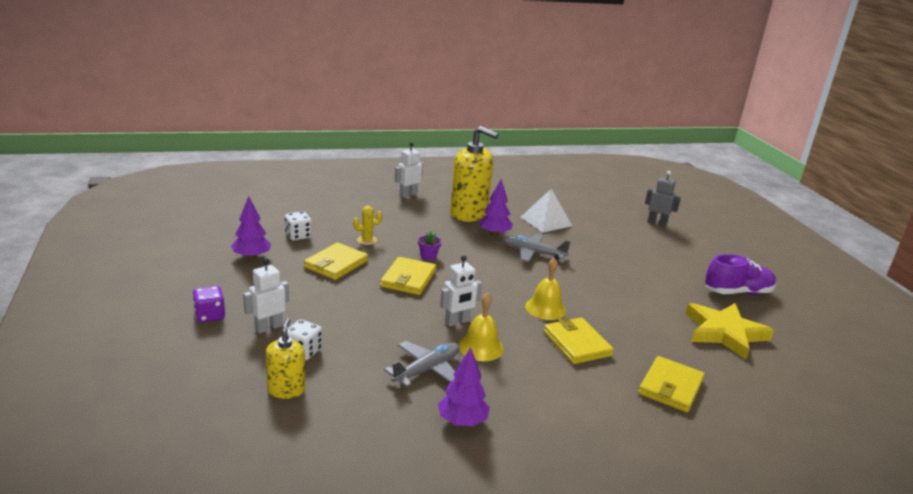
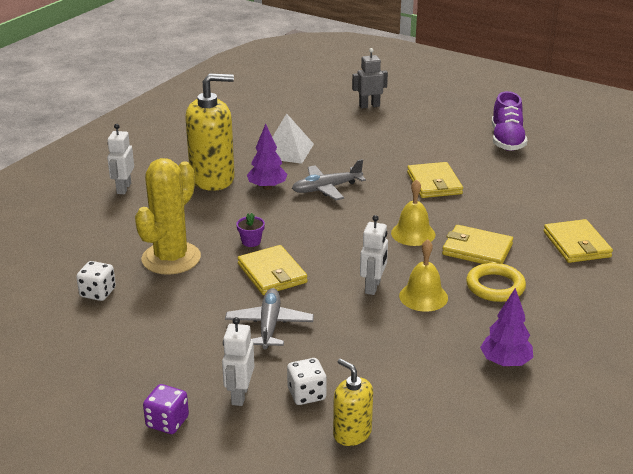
camera: 40 degrees left, 5 degrees up
(251, 257) = (94, 342): purple tree -> none
(336, 264) = (187, 299): yellow wallet -> yellow wallet (434, 183)
(367, 240) = (171, 258): yellow cactus -> yellow cactus, size x2.34
(427, 370) = (419, 341): grey plane -> grey plane (269, 325)
(546, 373) = (495, 286): none -> yellow ring
(724, 333) = (545, 180): yellow star -> none
(737, 292) = (507, 140): purple shoe -> purple shoe turned 150 degrees clockwise

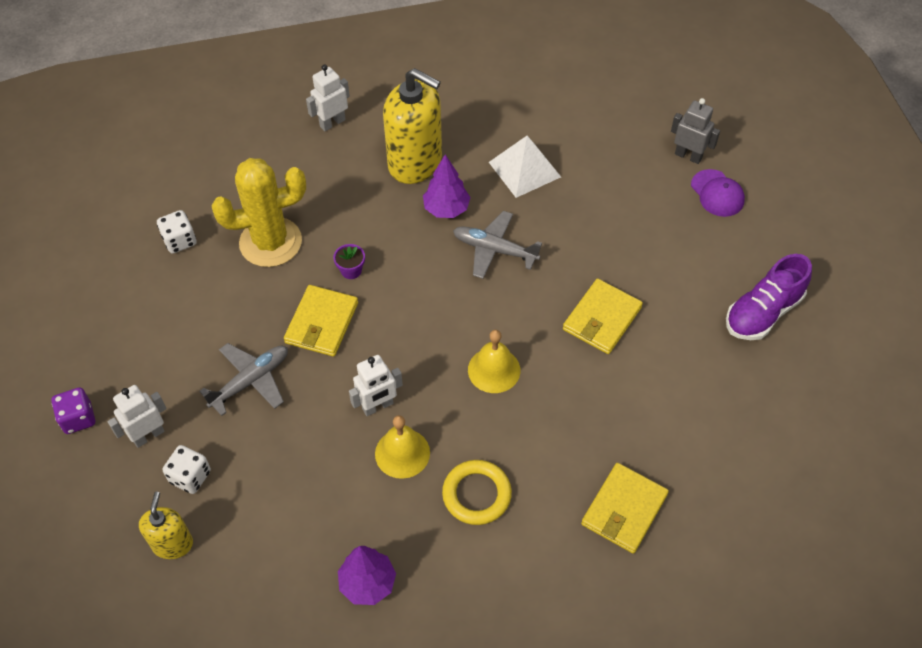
camera: 45 degrees right, 25 degrees up
(408, 112) = (717, 193): none -> purple cap
(477, 249) = (523, 437): yellow wallet -> none

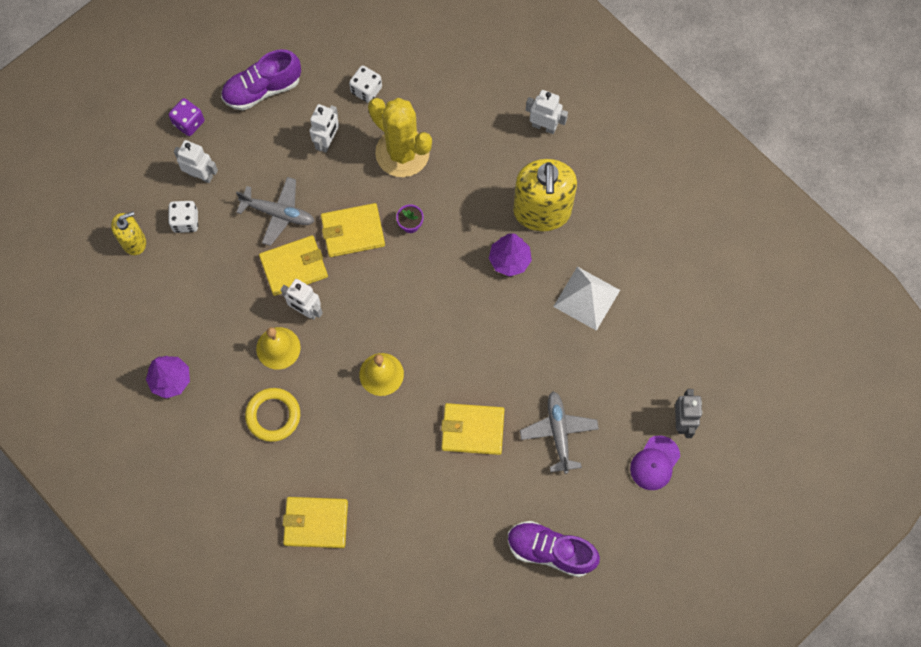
camera: 60 degrees right, 15 degrees up
(101, 330) = (262, 89): none -> purple shoe
(206, 299) = (327, 141): none -> white robot
(321, 394) = (294, 267): none -> yellow wallet
(494, 250) = (491, 317): grey plane -> grey plane (558, 433)

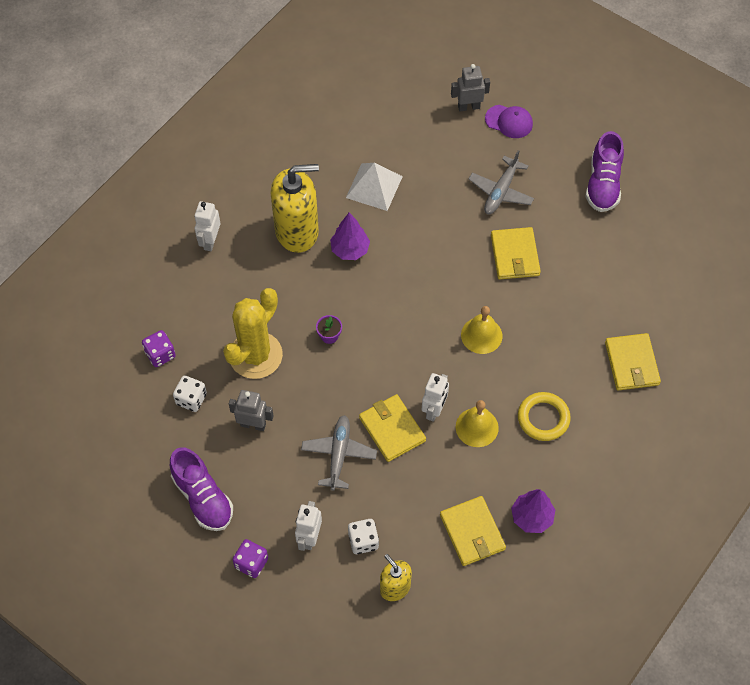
camera: 100 degrees left, 10 degrees down
(327, 141) = (253, 424): white robot -> grey robot
(352, 231) = (345, 384): yellow wallet -> yellow wallet (472, 532)
(421, 68) = (160, 354): none -> purple dice
(558, 433) = (501, 191): grey plane -> grey plane turned 45 degrees counterclockwise

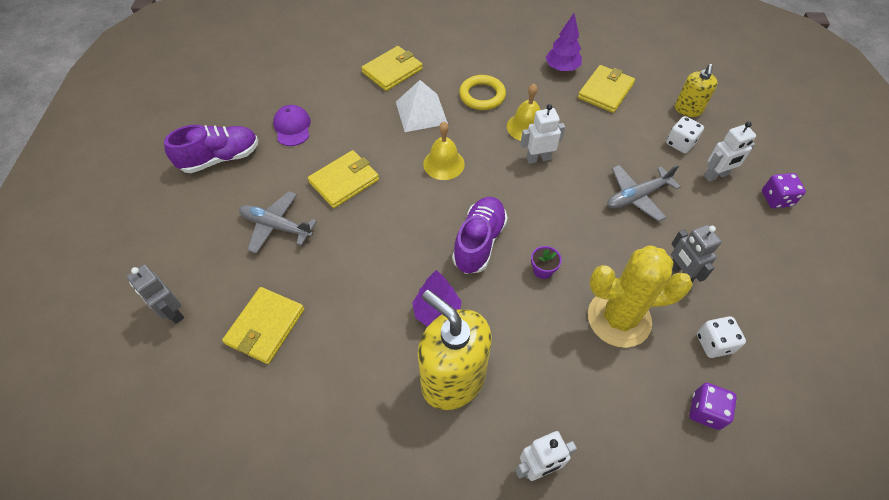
camera: 125 degrees left, 5 degrees down
(203, 497) = (775, 267): purple shoe -> purple shoe (479, 242)
(374, 187) = (341, 339): white pyramid -> white pyramid (421, 112)
(392, 429) = (580, 175): yellow wallet -> yellow wallet (265, 326)
(501, 191) = (276, 226): grey plane -> grey plane turned 150 degrees counterclockwise
(509, 121) = (177, 265): purple cap -> purple cap (292, 127)

